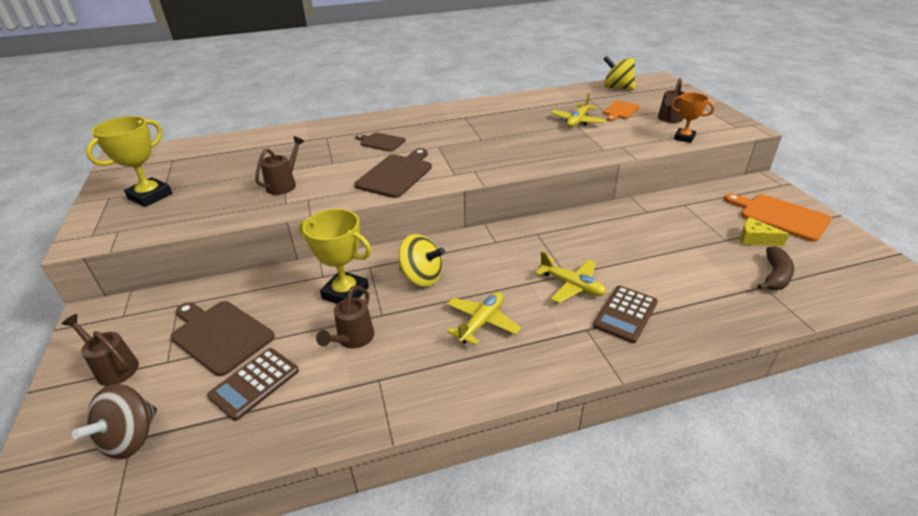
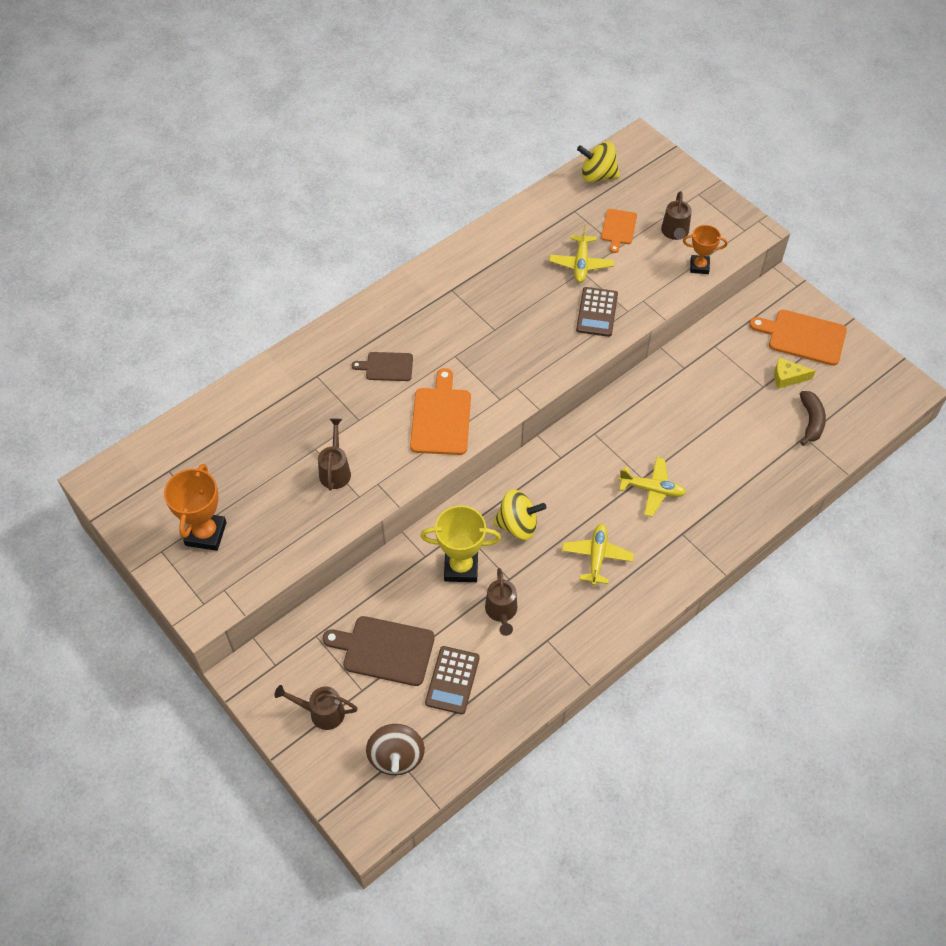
camera: 25 degrees left, 20 degrees up
(150, 196) = (206, 534): yellow trophy -> orange trophy
(396, 174) = (441, 418): brown cutting board -> orange cutting board
(625, 314) = (706, 507): brown calculator -> brown calculator (597, 312)

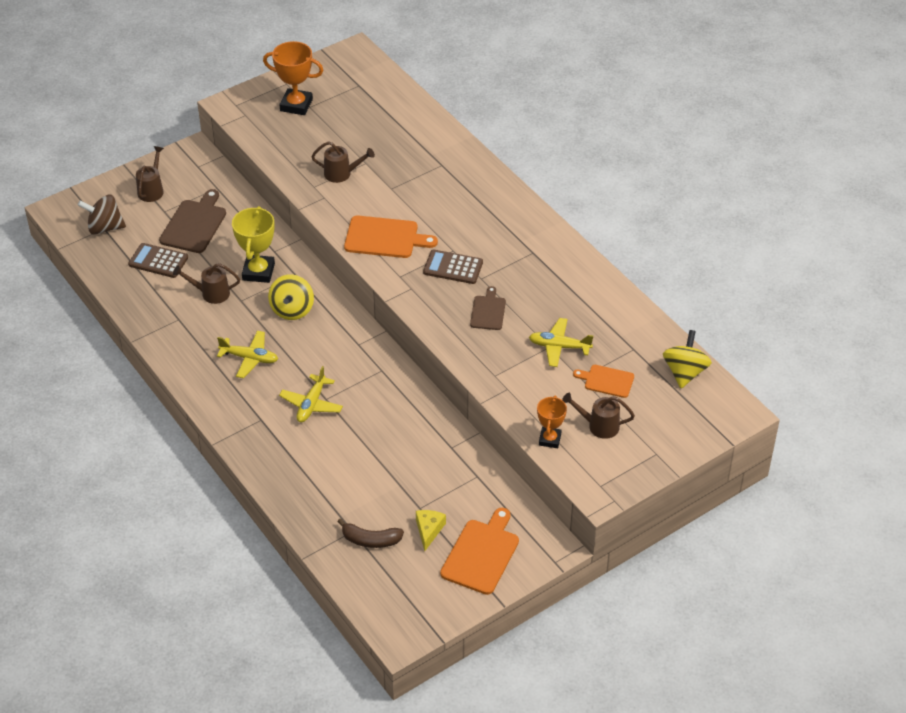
camera: 95 degrees right, 10 degrees down
(386, 366) = (446, 207): brown cutting board -> brown cutting board (488, 311)
(597, 312) = (495, 352): brown calculator -> brown calculator (453, 267)

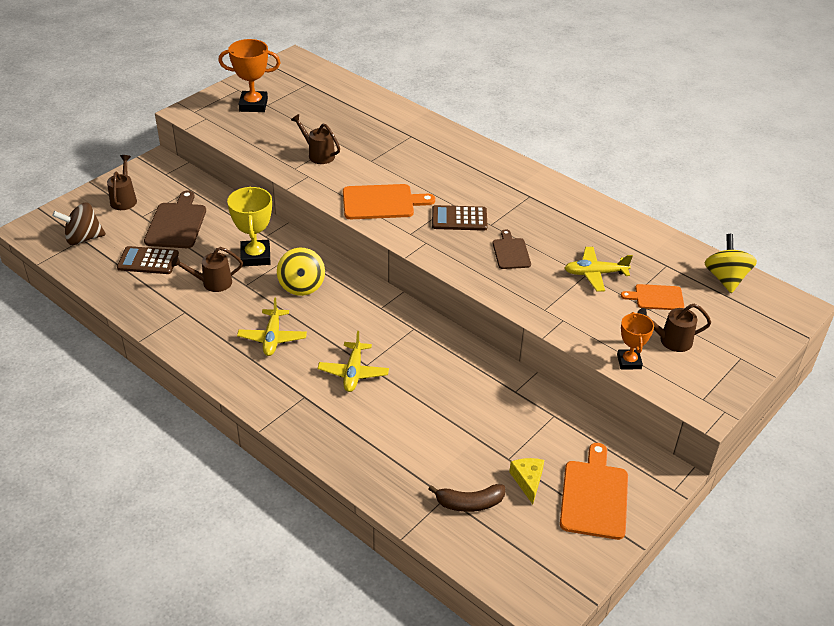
camera: 15 degrees left, 5 degrees down
(249, 358) = (272, 338): yellow plane -> yellow plane turned 90 degrees clockwise
(342, 174) = (318, 154): brown watering can -> brown watering can turned 135 degrees counterclockwise

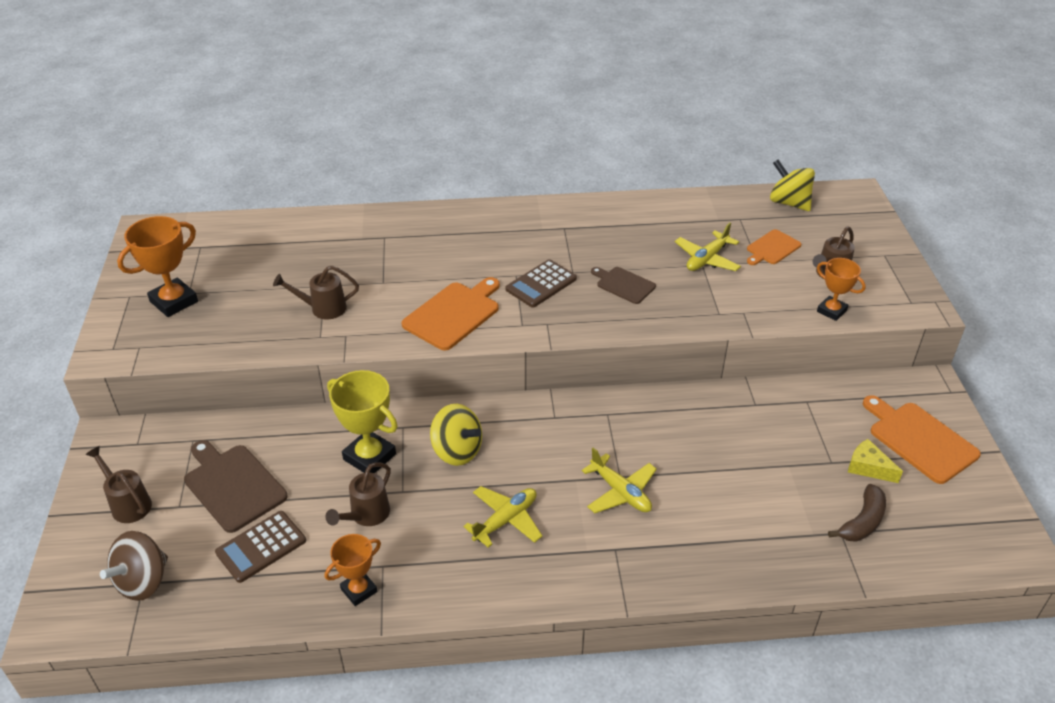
camera: 45 degrees left, 0 degrees up
(158, 314) = (359, 590): none -> orange trophy
(272, 338) = (505, 520): yellow plane -> yellow plane turned 90 degrees counterclockwise

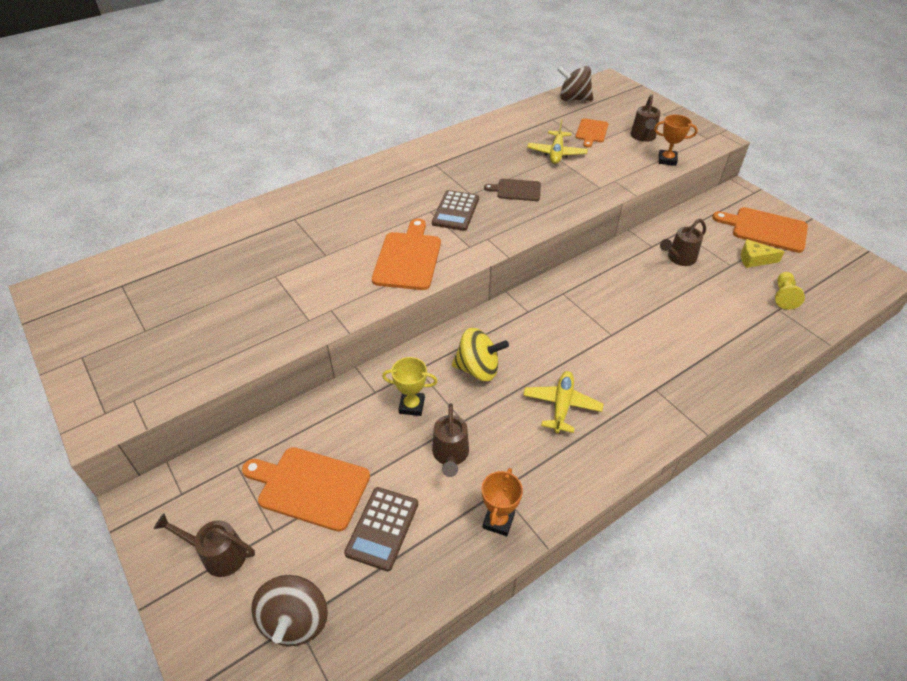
camera: 30 degrees left, 5 degrees up
(174, 301) = (136, 344): orange trophy -> none
(233, 485) = (310, 486): brown cutting board -> orange cutting board
(323, 308) = (290, 295): brown watering can -> brown watering can (679, 258)
(369, 457) = (411, 406): yellow trophy -> yellow trophy, size x0.63
(620, 492) = (622, 346): yellow plane -> none
(789, 203) = (573, 99): yellow spinning top -> brown spinning top
(862, 522) = (783, 296): brown banana -> yellow pawn

